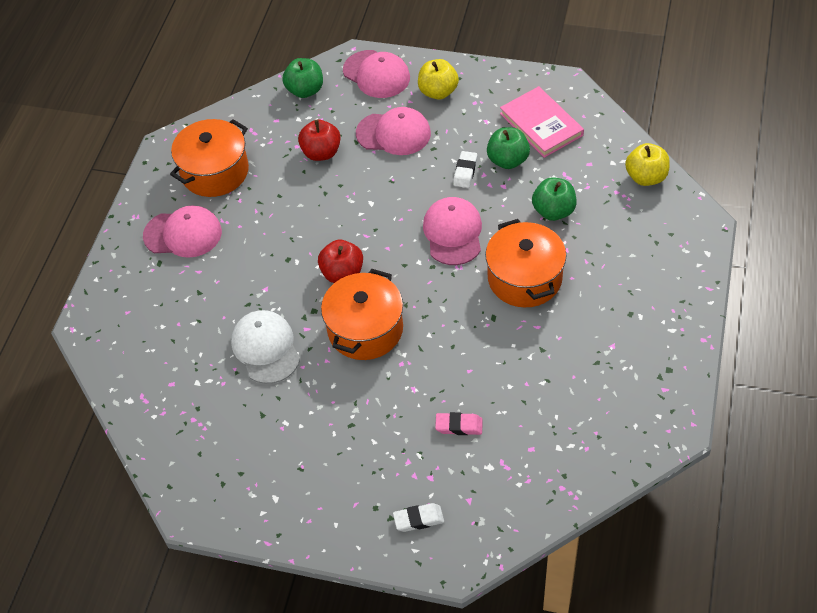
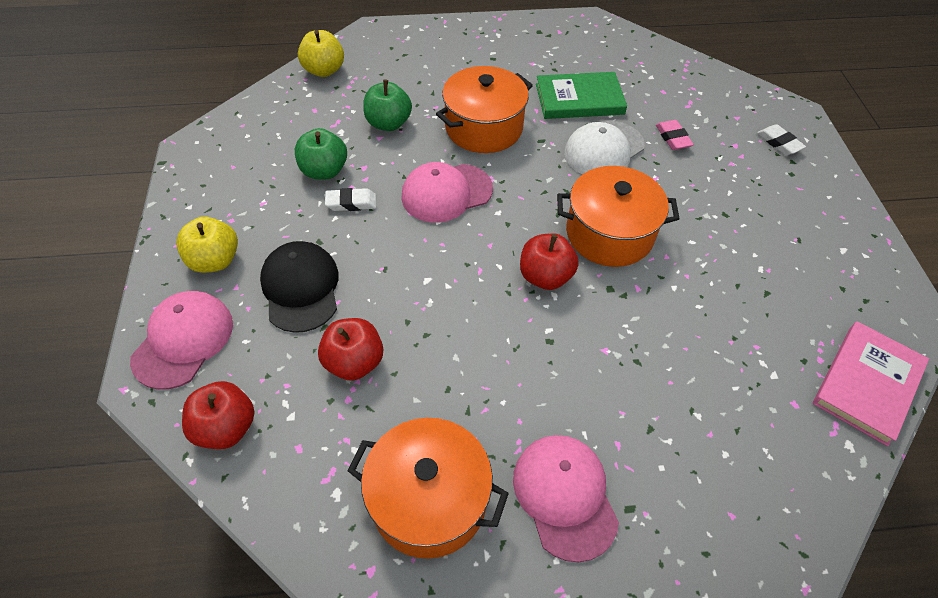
camera: 115 degrees left, 0 degrees up
(266, 348) = (686, 319): white cap -> white cap (604, 149)
(305, 90) = (226, 428): green apple -> red apple
(393, 133) = (301, 288): pink cap -> black cap
(541, 124) = (261, 155): pink book -> pink book (867, 384)
(541, 367) = (579, 99): none -> green book

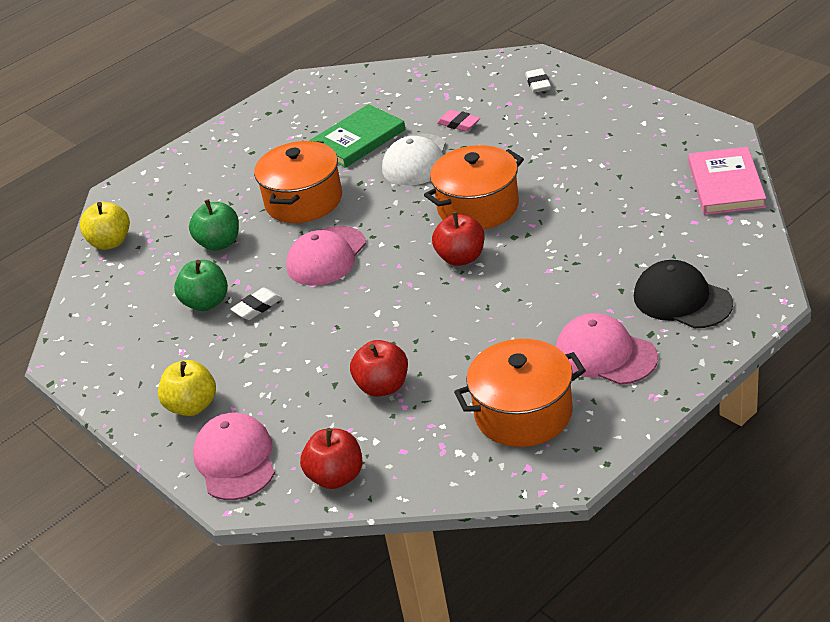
camera: 30 degrees left, 15 degrees down
(301, 288) = (286, 376): black cap -> black cap (682, 300)
(779, 143) = (538, 84): white eraser -> white eraser turned 60 degrees clockwise

